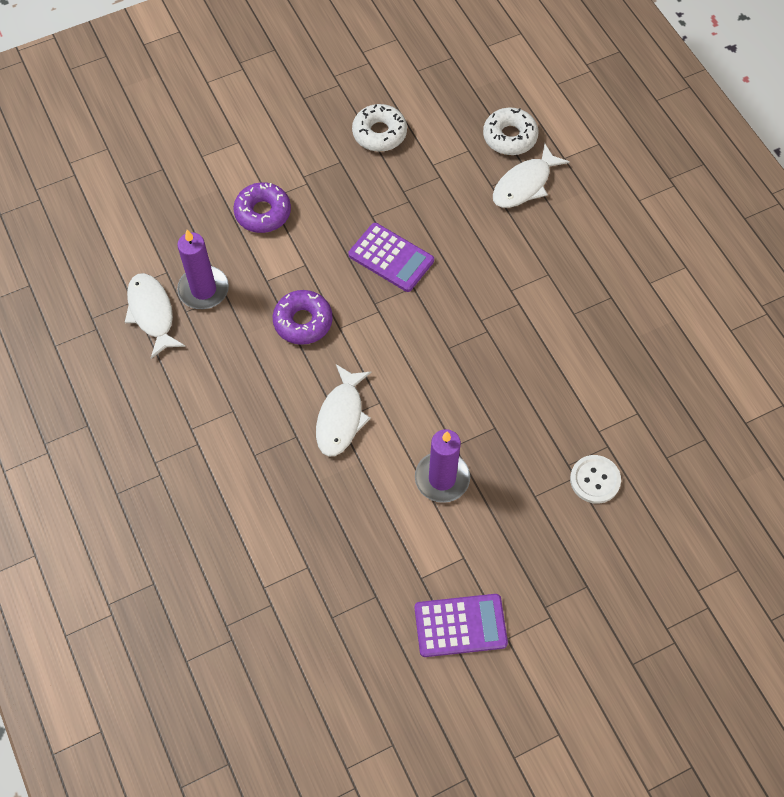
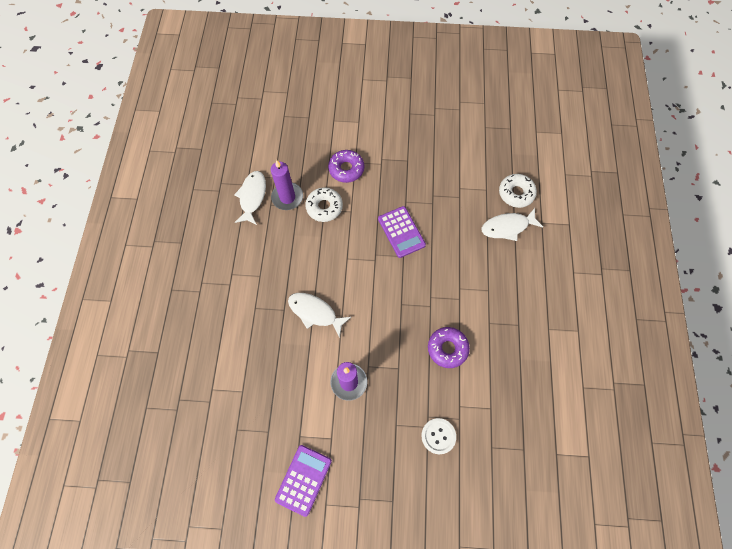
camera: 30 degrees right, 5 degrees up
(303, 321) = (329, 244): purple donut -> purple donut (447, 348)
(341, 417) = (315, 312): white fish -> white fish turned 75 degrees clockwise
(379, 133) = (440, 154): white donut -> white donut (324, 207)
(460, 626) = (303, 479): purple calculator -> purple calculator turned 90 degrees counterclockwise

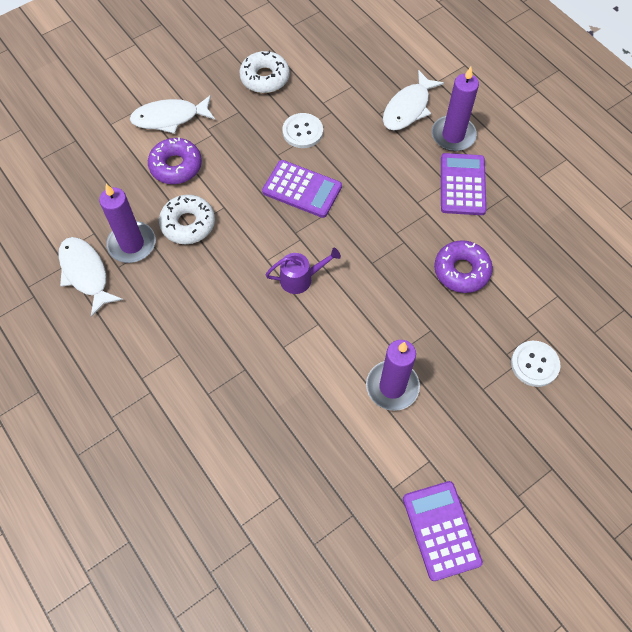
camera: 40 degrees left, 5 degrees down
(315, 312) = (284, 343): white fish -> white fish (169, 118)
(355, 283) = (301, 278): none -> purple watering can
(432, 198) = (302, 131): none -> white button
(496, 298) = (462, 184): none -> purple calculator
(516, 193) = (386, 70): white donut -> white donut (265, 78)
(519, 263) = (453, 135): none -> purple candle

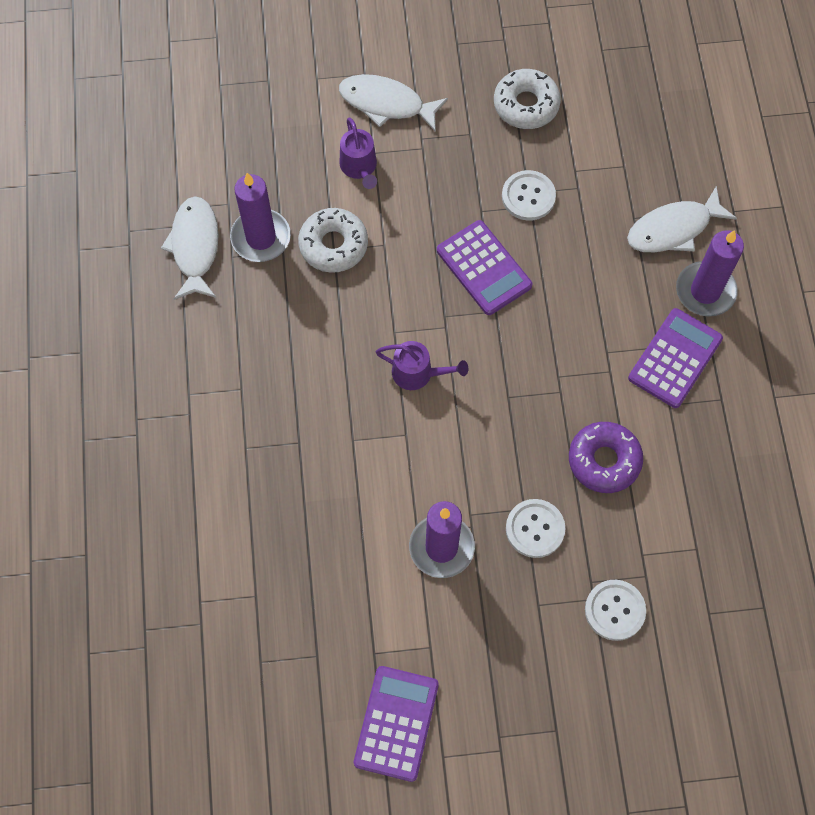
camera: 30 degrees right, 5 degrees up
(176, 166) = (359, 168): purple donut -> purple watering can
(446, 339) = (535, 529): none -> white button

